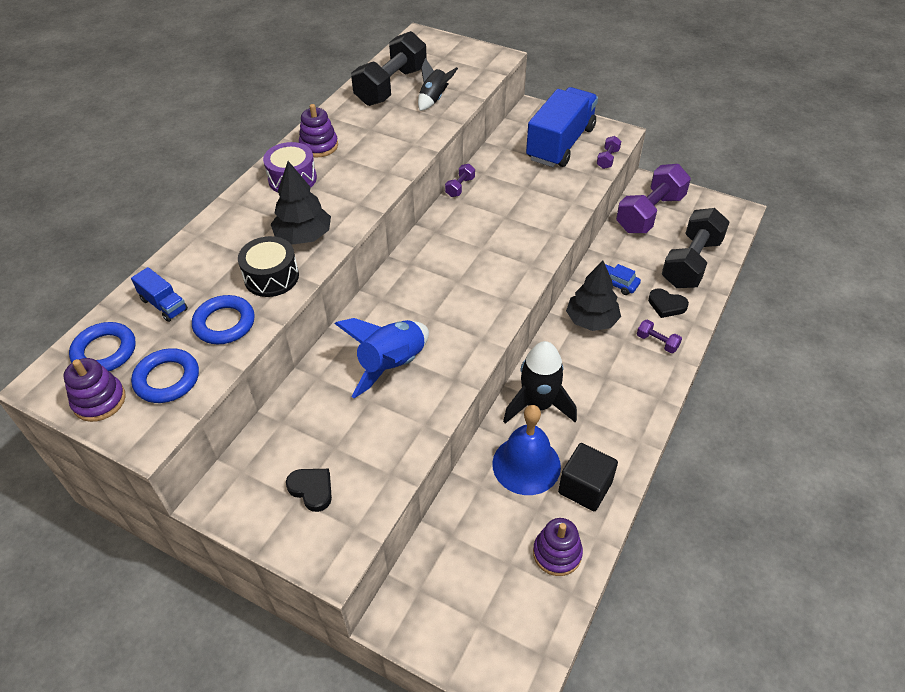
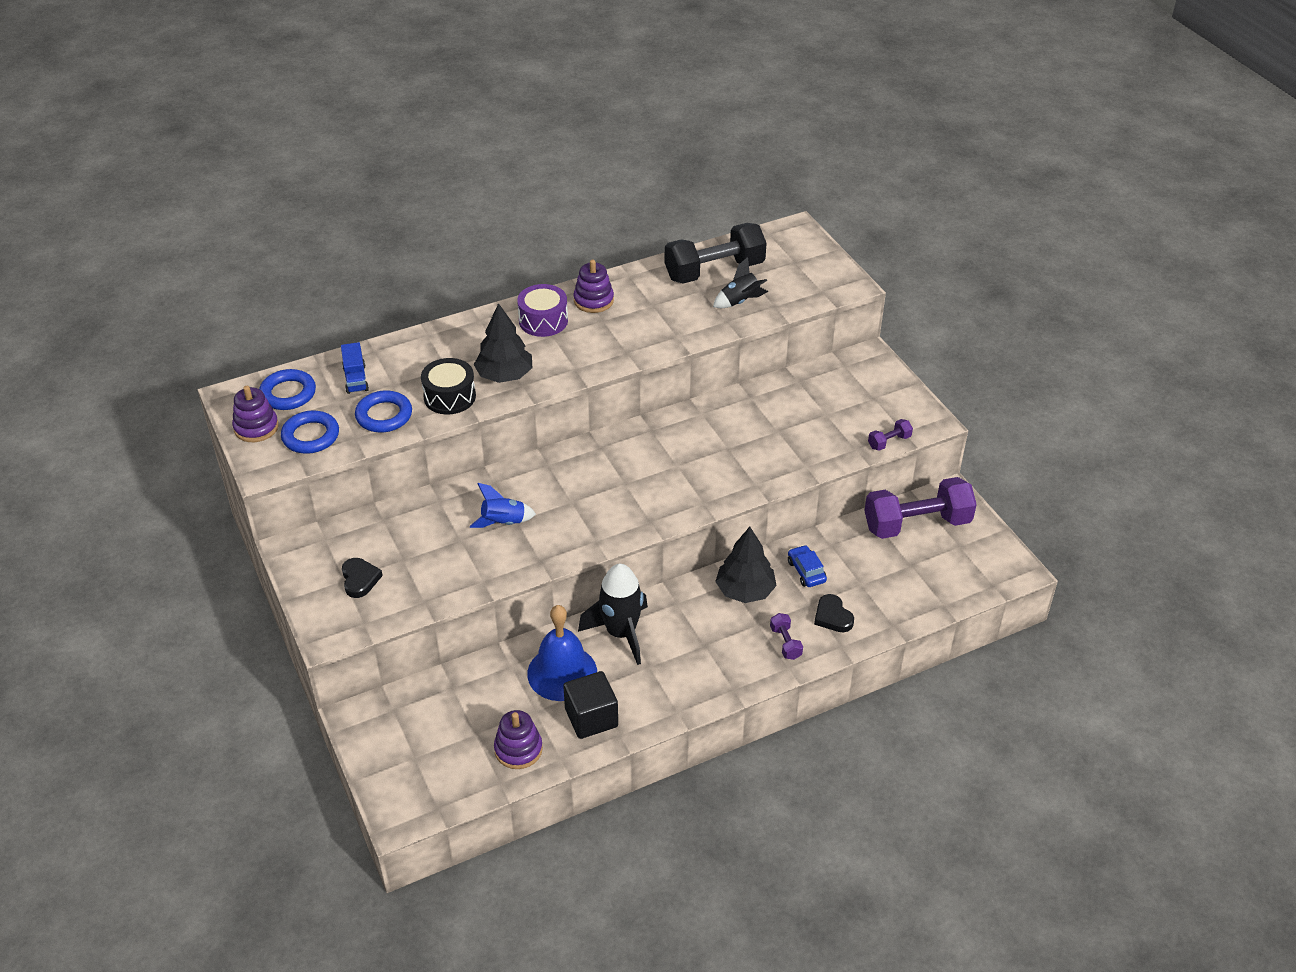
camera: 35 degrees right, 5 degrees down
(392, 365) = (503, 522): blue rocket -> blue rocket, size x0.61
(460, 187) = (715, 400): purple dumbbell -> none
(560, 144) = (858, 404): blue truck -> none
(691, 263) = (904, 592): black dumbbell -> none

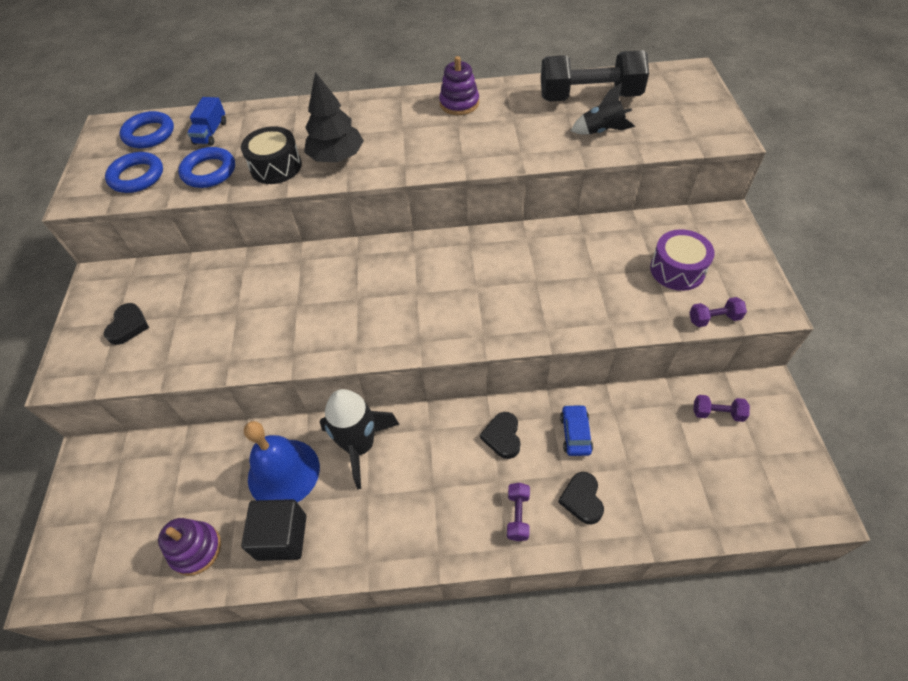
camera: 25 degrees right, 10 degrees up
(256, 427) = (102, 158): purple stacking toy -> none
(503, 522) = (284, 303): blue rocket -> none
(543, 321) = (403, 113): purple drum -> purple drum (677, 270)
(745, 590) = (502, 437): black tree -> black heart
(917, 524) = (717, 413): purple dumbbell -> purple dumbbell, size x0.42

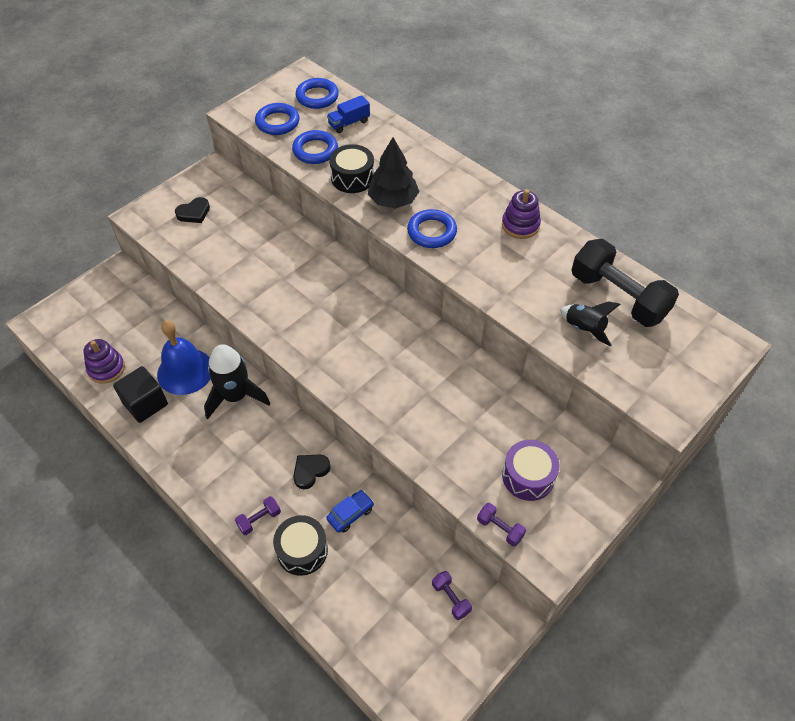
camera: 45 degrees right, 0 degrees up
(402, 154) = (432, 232): none -> blue ring
(582, 499) = (302, 550): black heart -> black drum

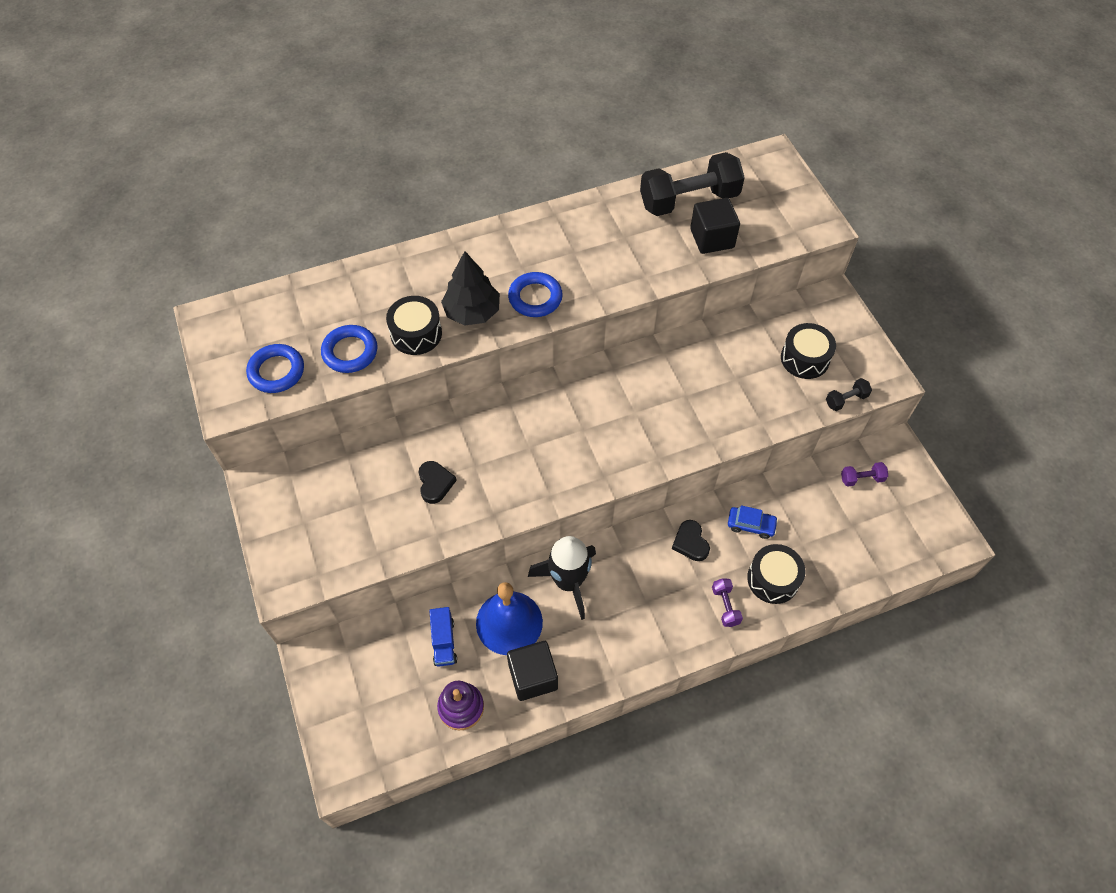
camera: 65 degrees left, 5 degrees up
(194, 213) = (319, 523): black heart -> black heart (435, 483)
(317, 97) = (259, 319): blue ring -> none
(349, 123) = (326, 306): blue truck -> blue truck (444, 642)
(350, 514) = (751, 525): blue car -> blue car turned 120 degrees clockwise
(500, 528) = (846, 400): purple dumbbell -> black dumbbell
(520, 225) = (567, 228): purple stacking toy -> none
(528, 476) = (805, 359): purple drum -> black drum
(584, 329) = (712, 238): black rocket -> black cube

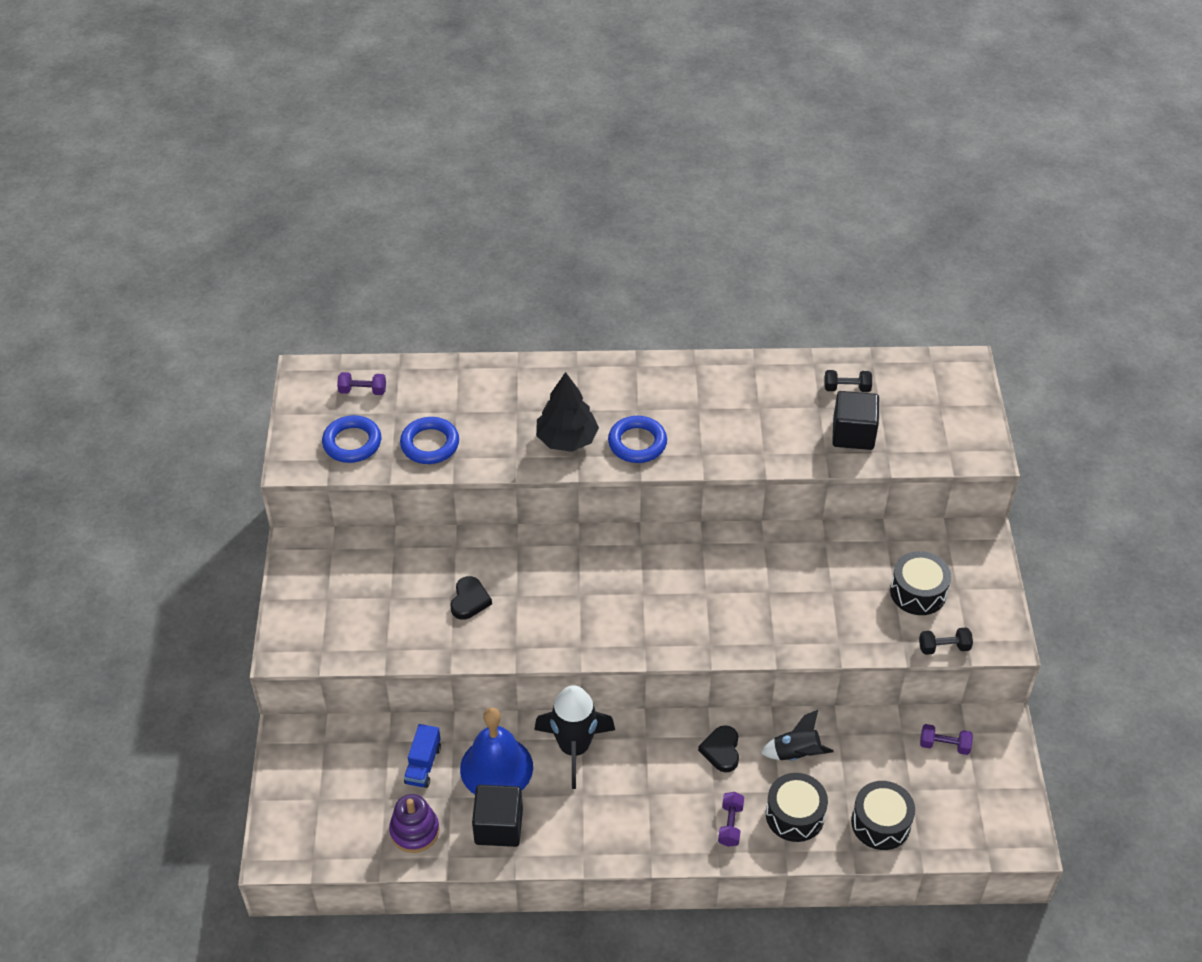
camera: 20 degrees right, 10 degrees down
(267, 319) = (363, 391): none -> purple dumbbell
(416, 334) = (502, 445): black drum -> black drum (880, 823)
(689, 200) = (847, 388): black dumbbell -> black dumbbell, size x0.42
(751, 525) = (796, 754): blue car -> black rocket

